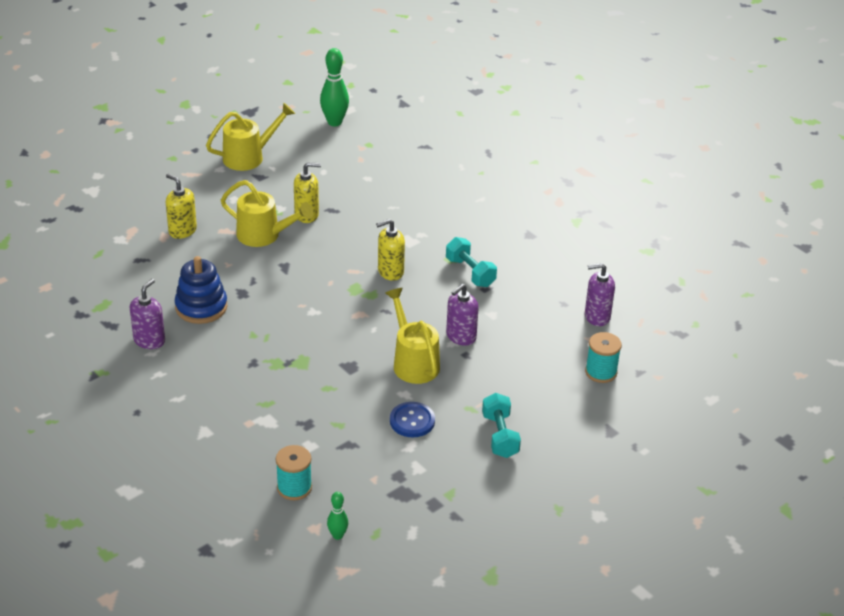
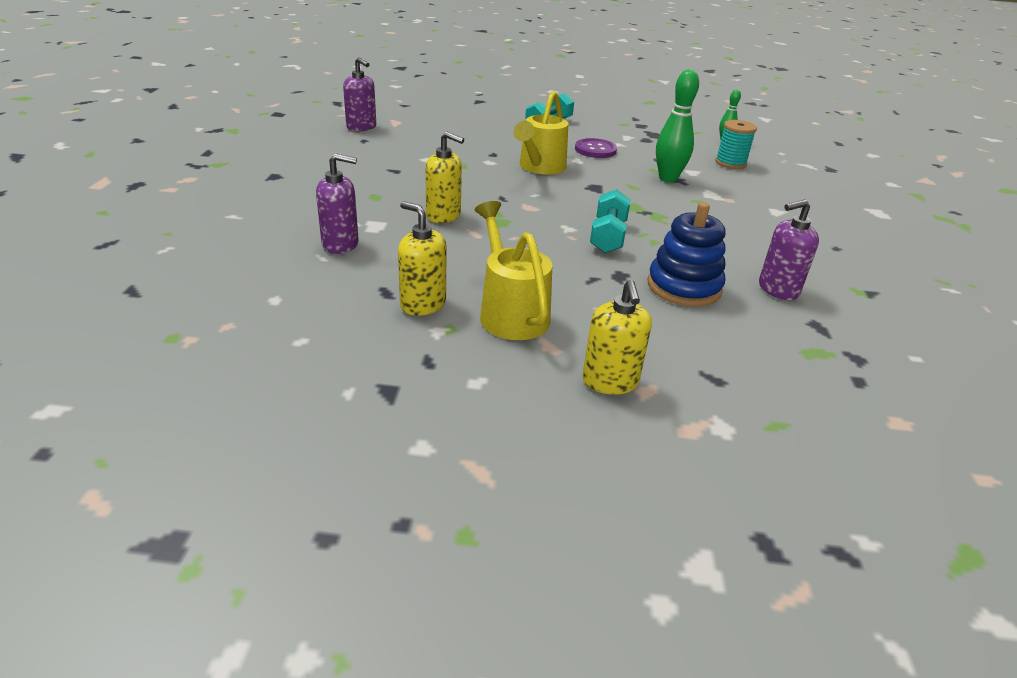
camera: 135 degrees left, 5 degrees down
(249, 157) = (345, 436): yellow watering can -> none
(334, 122) = (121, 404): green bowling pin -> green bowling pin (668, 179)
(412, 421) = (595, 150): blue button -> purple button
(461, 336) = (476, 161): purple soap dispenser -> purple soap dispenser (340, 244)
(470, 272) = (381, 182): turquoise dumbbell -> turquoise dumbbell (608, 236)
(601, 372) = (426, 114): turquoise spool -> none

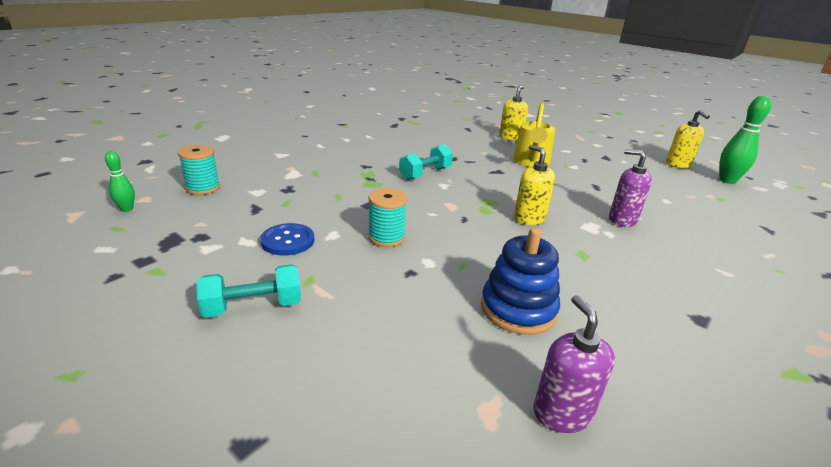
camera: 145 degrees left, 5 degrees down
(422, 304) = (576, 176): yellow soap dispenser -> yellow soap dispenser (678, 164)
(539, 168) = (386, 237): yellow watering can -> turquoise spool
(595, 150) = (288, 241): purple button -> blue button
(668, 179) = (294, 193): green bowling pin -> green bowling pin (727, 181)
(684, 287) = (426, 147): blue stacking toy -> blue stacking toy (518, 309)
(777, 289) = (382, 135): purple soap dispenser -> none

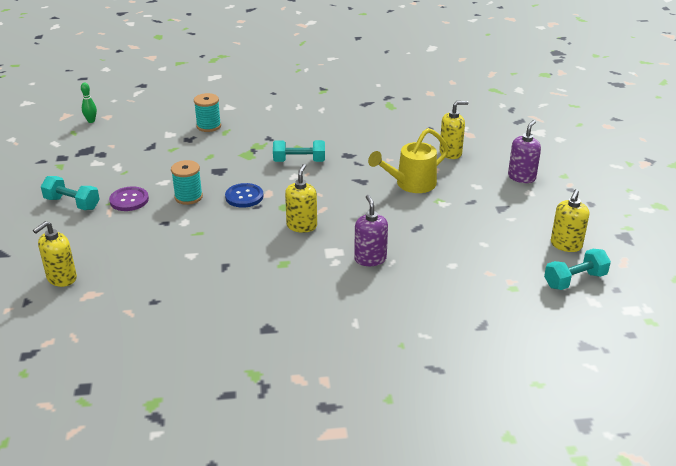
camera: 45 degrees right, 5 degrees up
(203, 188) = (145, 119): turquoise spool -> turquoise spool (208, 126)
(288, 241) = (136, 175): blue button -> blue button (244, 196)
(326, 269) = (129, 200): none -> purple button
(412, 416) = (61, 278): none -> yellow soap dispenser
(518, 309) = (181, 268): blue stacking toy -> none
(562, 413) = (114, 312): purple soap dispenser -> purple soap dispenser (521, 177)
(727, 181) = (575, 280): green bowling pin -> turquoise dumbbell

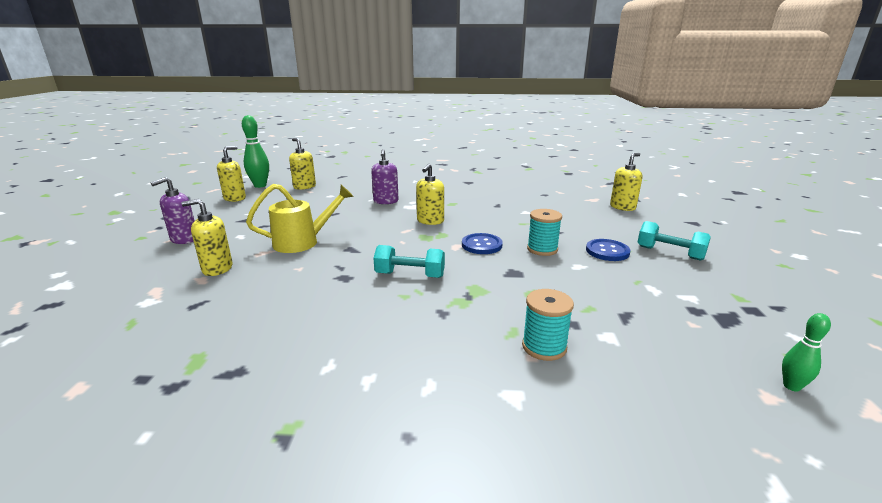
camera: 170 degrees left, 10 degrees down
(129, 200) = (607, 251): purple button -> blue button
(508, 284) = (304, 186): none -> yellow soap dispenser
(575, 280) = (260, 185): turquoise dumbbell -> green bowling pin

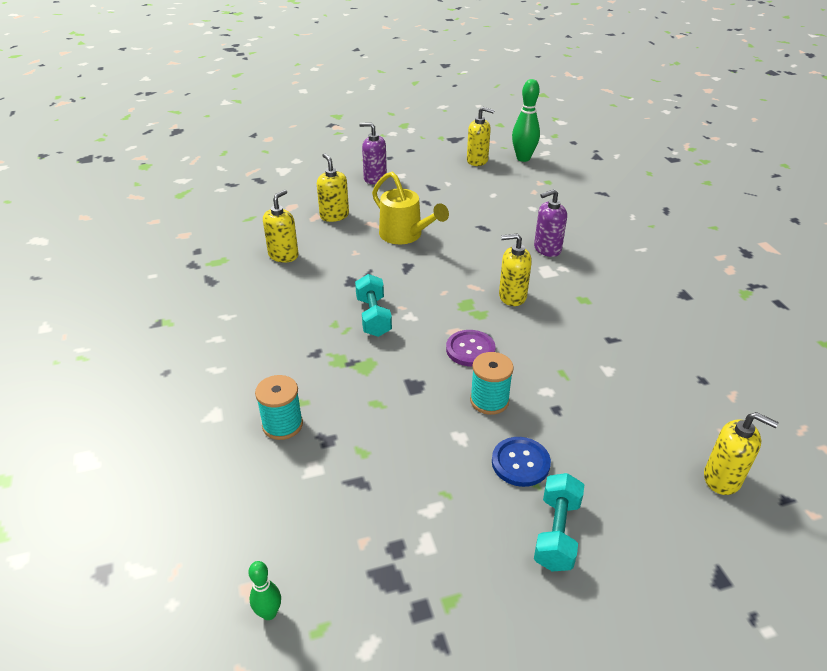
camera: 70 degrees right, 15 degrees up
(304, 186) = (544, 183): yellow soap dispenser -> yellow soap dispenser (283, 255)
(481, 245) = (470, 349): blue button -> purple button

